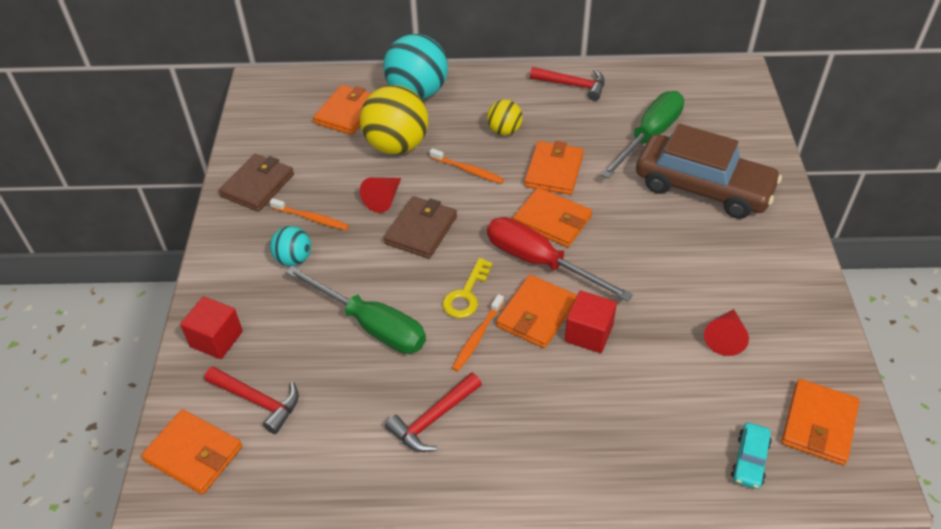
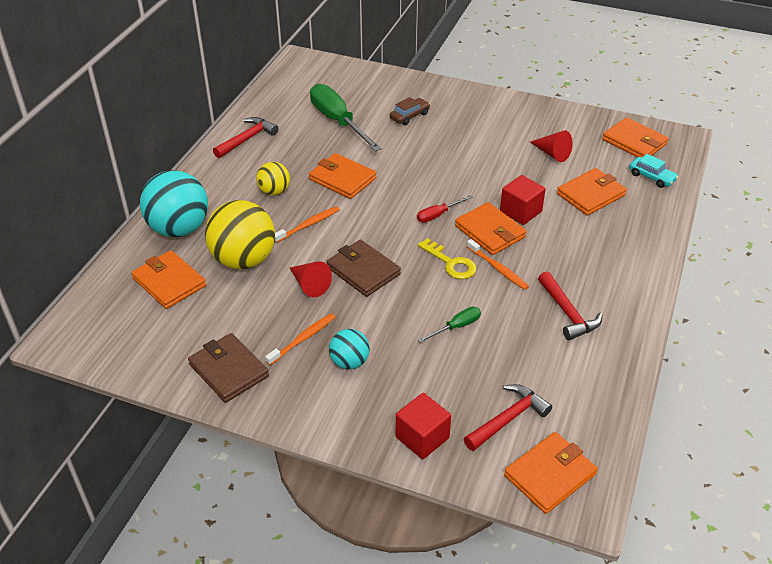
camera: 70 degrees left, 5 degrees down
(371, 325) = (456, 327): green screwdriver -> green screwdriver, size x0.48
(539, 262) = (438, 215): red screwdriver -> red screwdriver, size x0.48
(552, 220) = (397, 196): orange wallet -> orange wallet (590, 194)
(703, 188) = (409, 116): brown car -> brown car, size x0.40

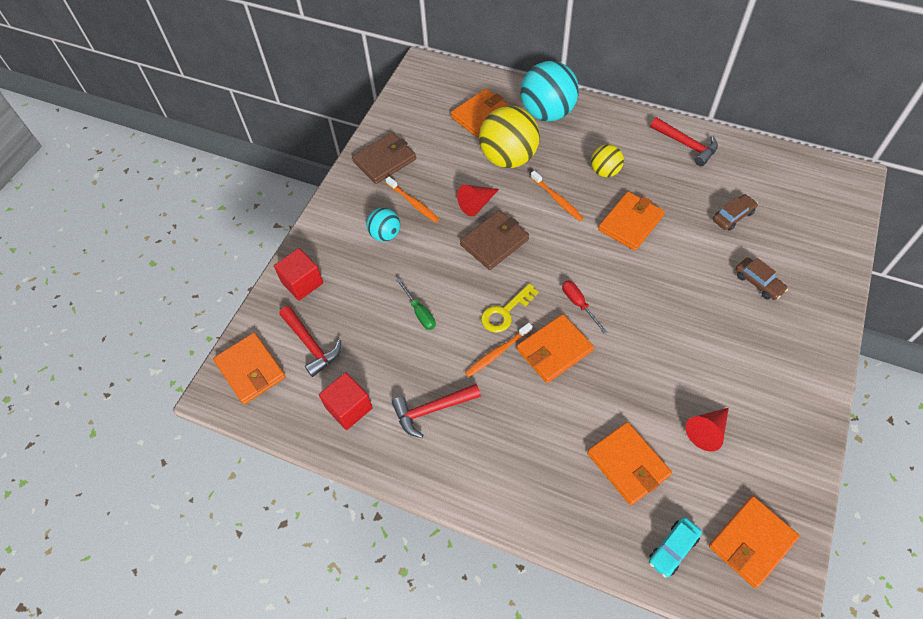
camera: 95 degrees right, 15 degrees up
(338, 121) = (733, 216): green screwdriver -> brown car
(520, 211) = (590, 383): red cube -> red cube (349, 408)

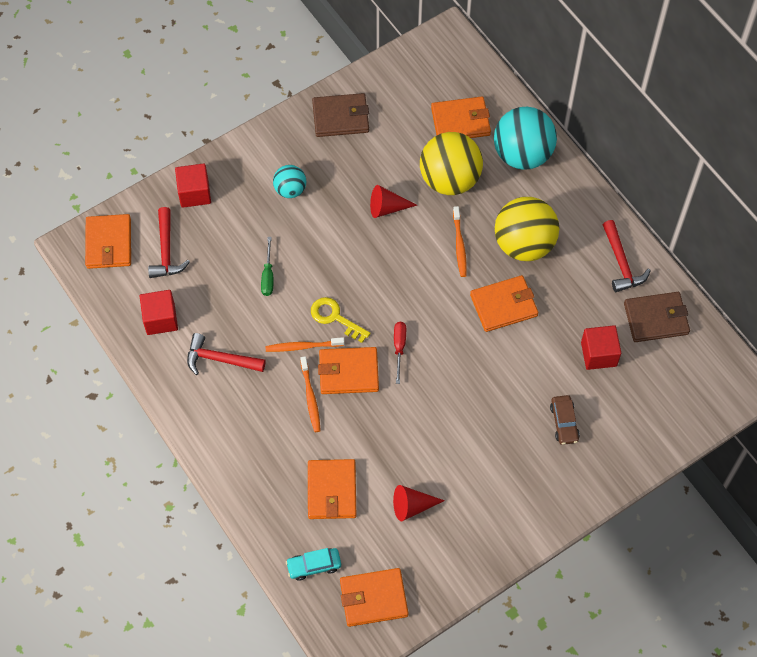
camera: 30 degrees right, 5 degrees up
(413, 203) = (334, 174): orange toothbrush -> orange toothbrush (310, 398)
(494, 242) = (374, 252): brown wallet -> brown wallet (656, 319)
(505, 312) = (335, 318): yellow key -> yellow key turned 45 degrees clockwise
(605, 171) = (524, 244): yellow ball -> yellow ball, size x1.88
(733, 216) = (598, 354): brown car -> red cube

